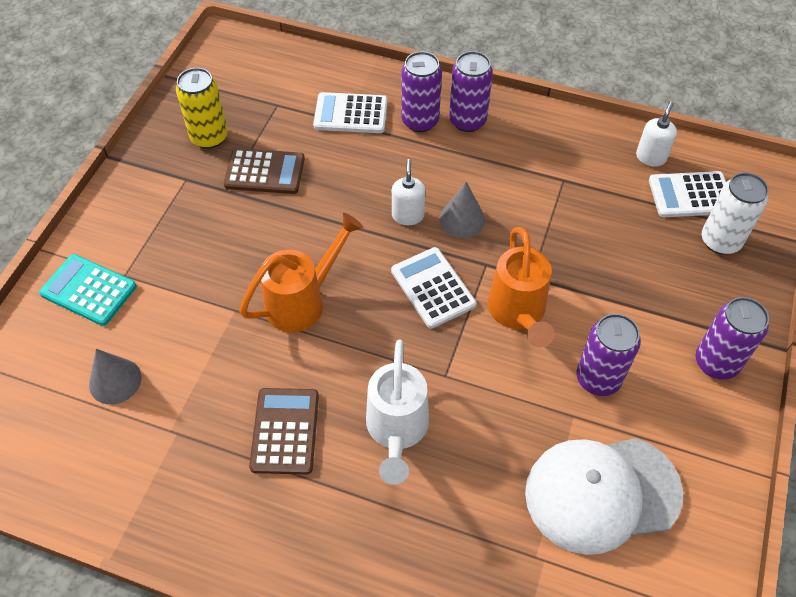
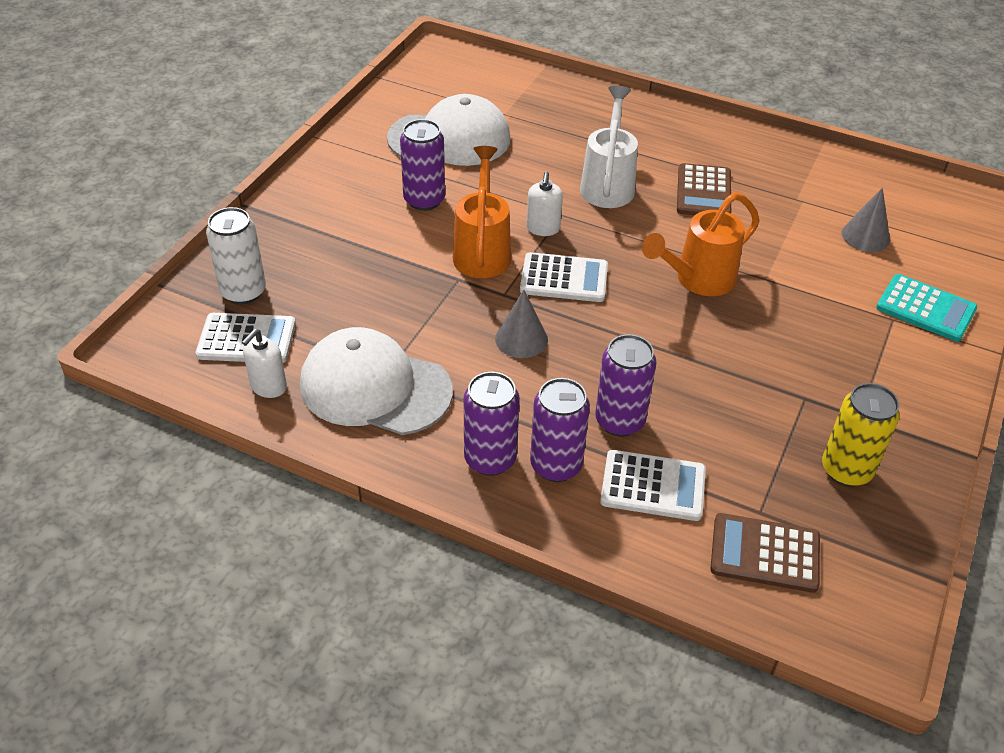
camera: 175 degrees left, 10 degrees down
(265, 172) = (761, 415): brown calculator -> brown calculator (765, 553)
(408, 216) = (583, 348): white soap dispenser -> white soap dispenser (543, 228)
(433, 288) = (564, 278): white calculator -> white calculator turned 60 degrees counterclockwise
(569, 165) = (375, 387): none -> white cap
(716, 362) = (312, 201): purple can -> purple can (620, 421)

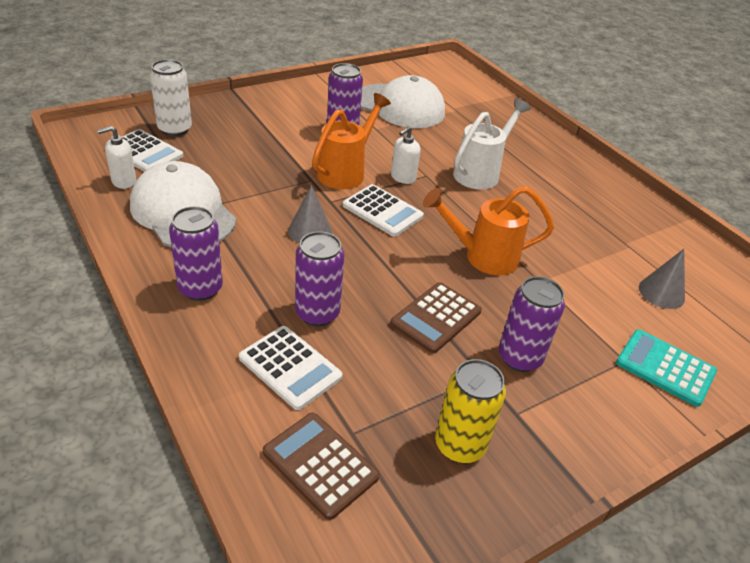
camera: 30 degrees right, 5 degrees down
(556, 465) = (238, 316): purple can -> purple can (519, 357)
(703, 192) = (550, 207): brown calculator -> brown calculator (436, 318)
(925, 308) = (665, 368): turquoise calculator -> turquoise calculator turned 150 degrees clockwise

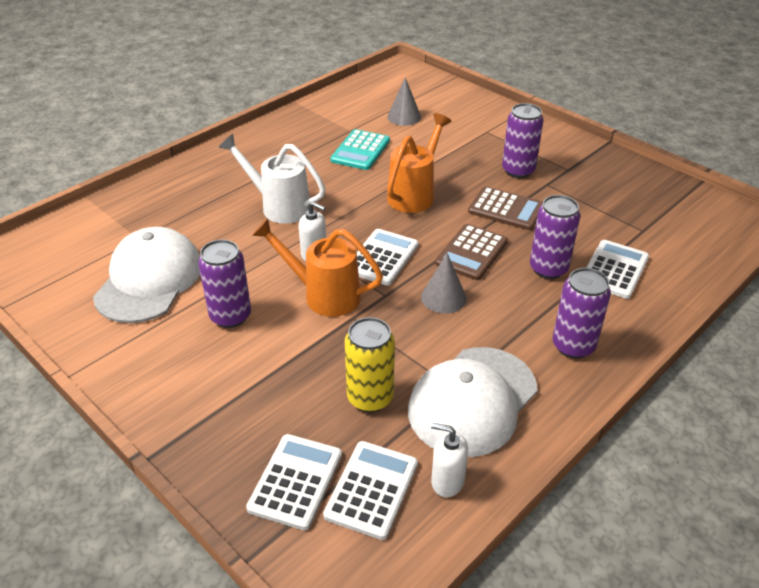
camera: 100 degrees left, 0 degrees up
(123, 181) = (447, 481): white soap dispenser -> white soap dispenser turned 150 degrees clockwise
(175, 129) = (295, 481): white can -> white calculator
(320, 464) = (678, 238): brown calculator -> brown calculator (471, 252)
(460, 445) = (613, 187): yellow can -> yellow can (370, 398)
(483, 257) = (414, 194): orange watering can -> orange watering can turned 135 degrees counterclockwise
(665, 368) = (482, 118): turquoise calculator -> turquoise calculator (360, 150)

